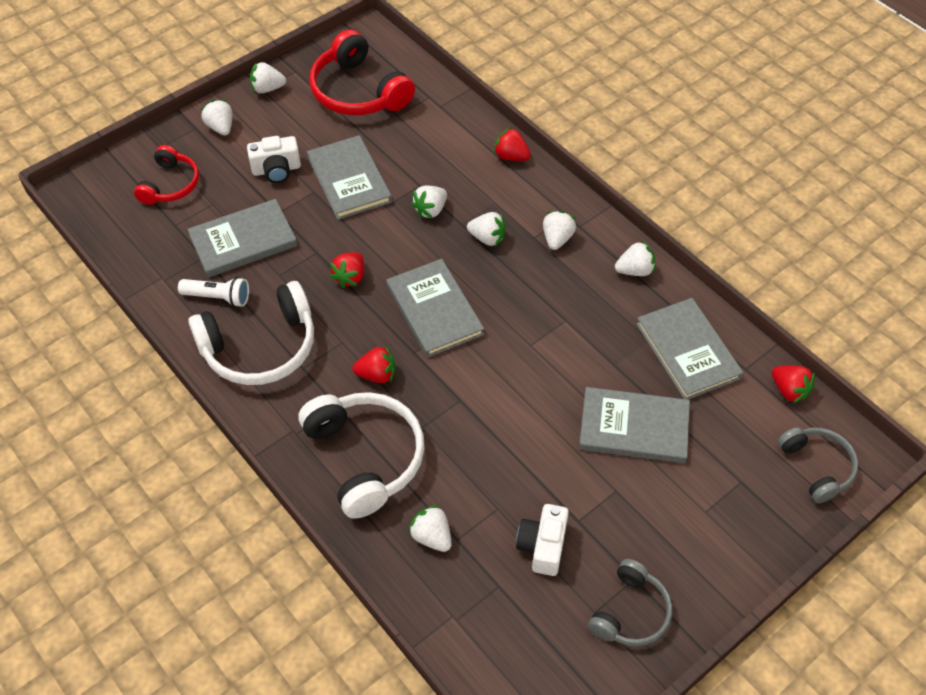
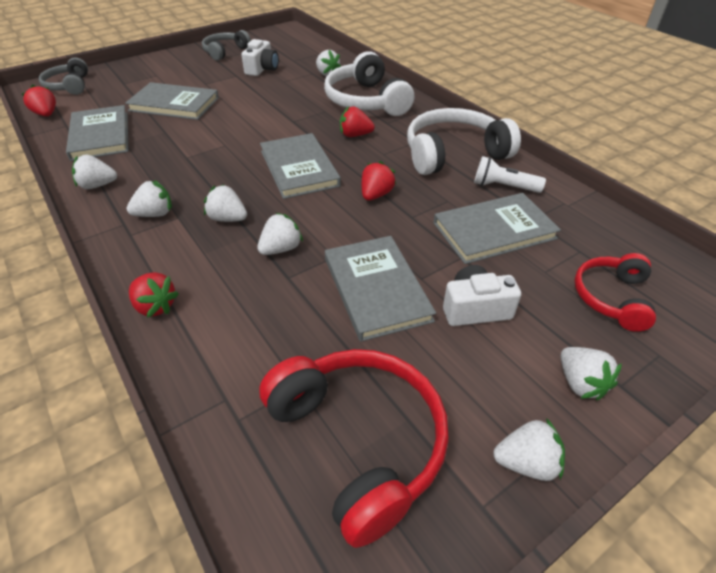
camera: 175 degrees left, 10 degrees down
(557, 239) = (155, 214): white strawberry -> white strawberry turned 135 degrees counterclockwise

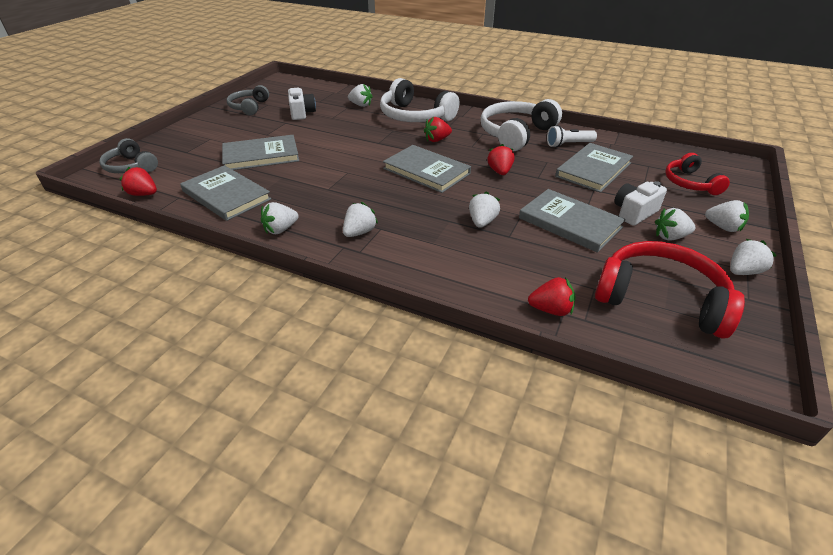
camera: 30 degrees left, 5 degrees down
(155, 306) = (445, 285): red strawberry -> red strawberry (551, 310)
(228, 219) = (420, 217): white strawberry -> white strawberry (670, 237)

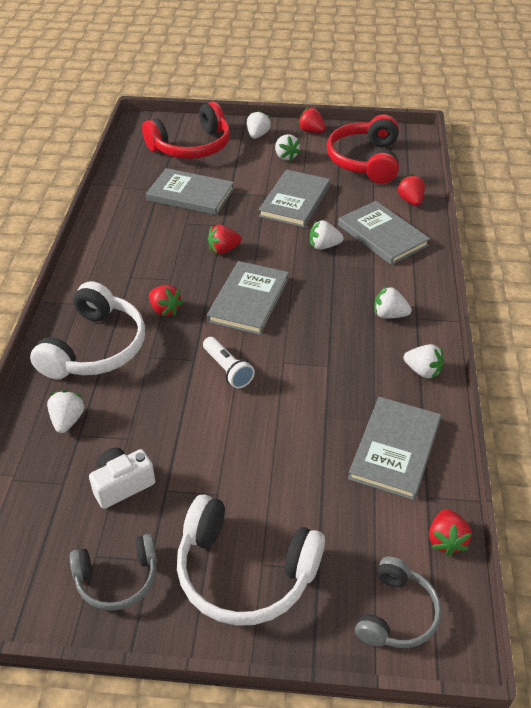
camera: 110 degrees left, 5 degrees up
(261, 156) = (285, 466): grey book -> grey book (382, 235)
(516, 134) = (123, 251): white headphones -> white headphones (244, 572)
(568, 144) = (138, 213): white flashlight -> white flashlight (228, 369)
(634, 213) = (259, 172): white camera -> none
(690, 183) = (191, 146): red headphones -> red headphones, size x1.66
(743, 271) = (311, 131): white strawberry -> red strawberry

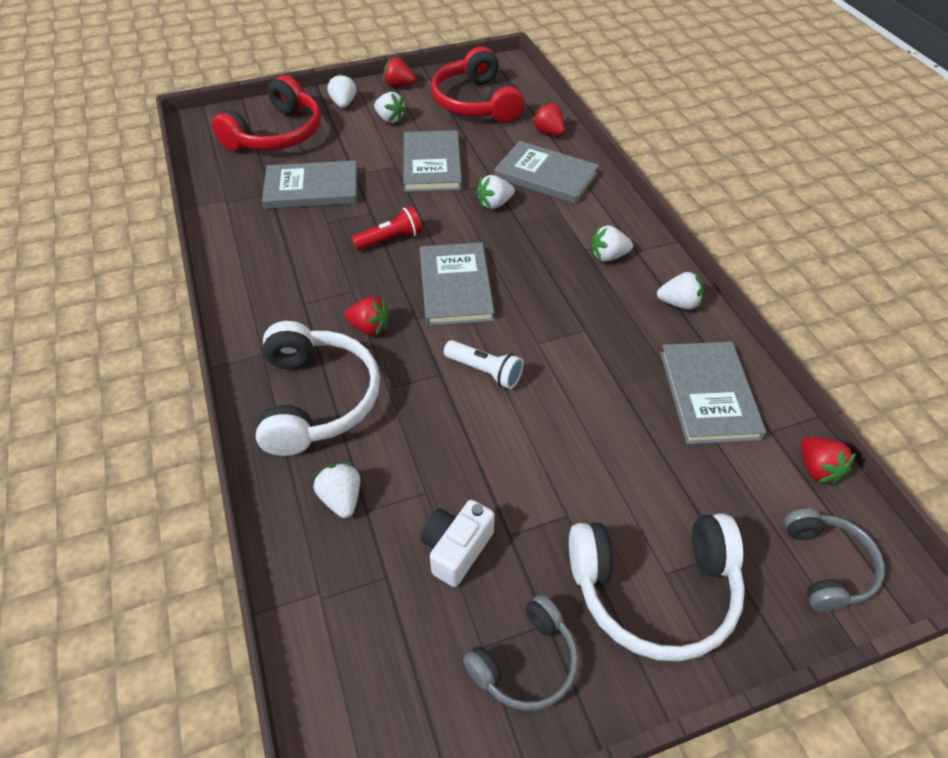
camera: 25 degrees left, 5 degrees up
(223, 250) = (390, 239): red strawberry -> red flashlight

